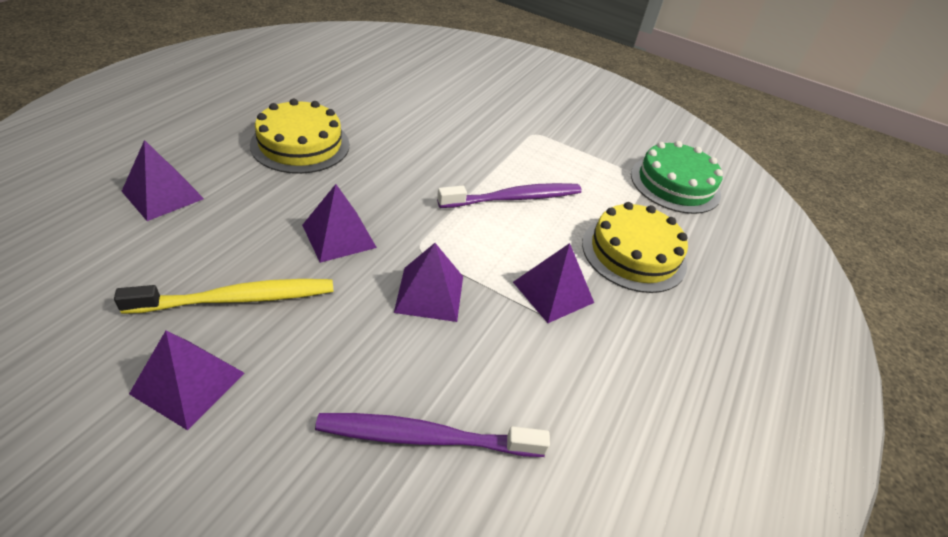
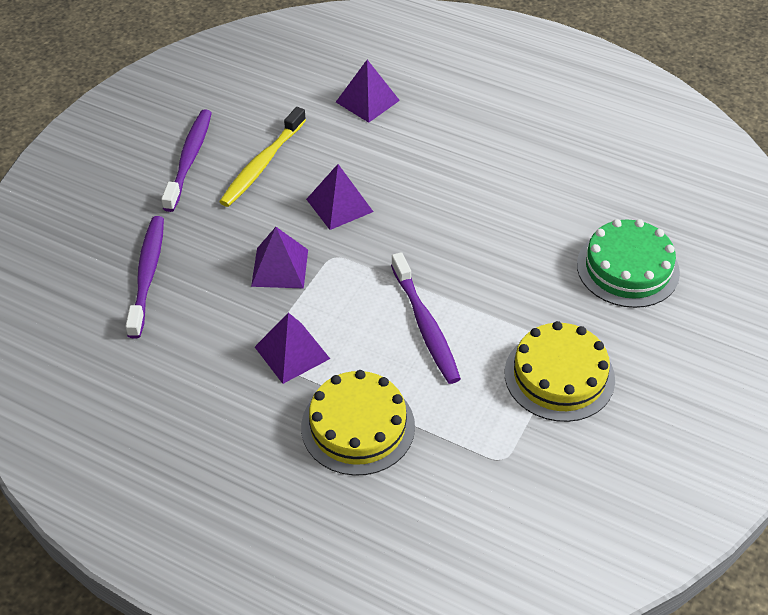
camera: 95 degrees right, 5 degrees up
(188, 383) = (189, 159): purple pyramid -> purple toothbrush
(238, 299) = (262, 164): yellow toothbrush -> yellow toothbrush turned 45 degrees clockwise
(300, 144) = (464, 160): yellow cake -> yellow cake (559, 376)
(675, 184) = (502, 493): green cake -> green cake (627, 268)

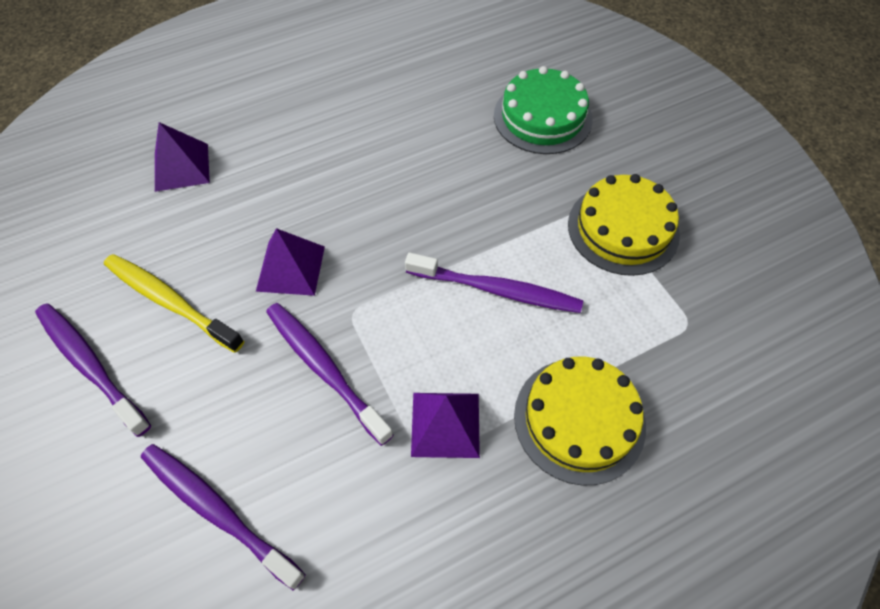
camera: 55 degrees left, 10 degrees up
(262, 164) = (170, 301): yellow toothbrush -> yellow toothbrush turned 150 degrees clockwise
(279, 268) = (324, 369): purple pyramid -> purple toothbrush

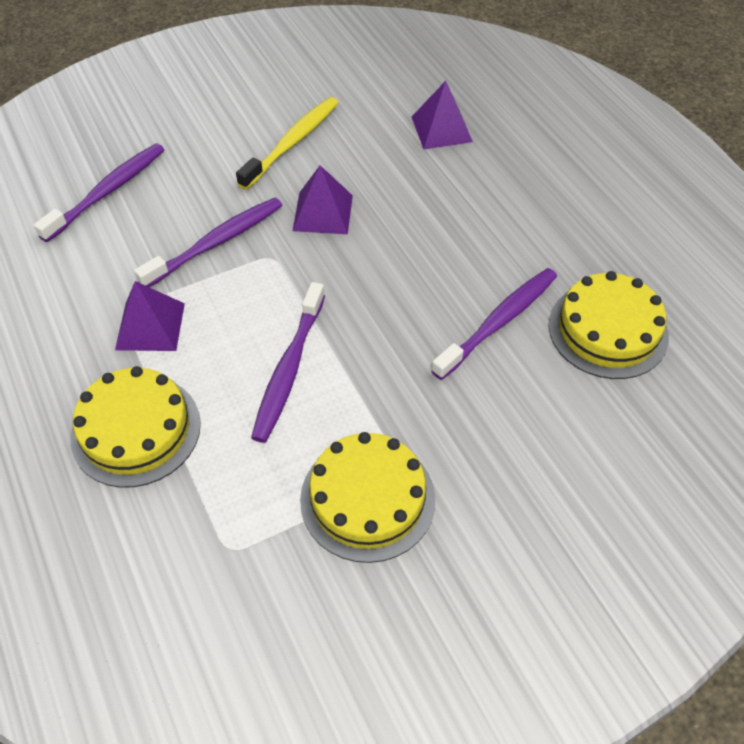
camera: 90 degrees right, 5 degrees down
(91, 365) = (238, 109): purple toothbrush -> purple toothbrush (499, 322)
(448, 75) = (608, 330): none -> yellow cake
(542, 117) = (548, 427): green cake -> none

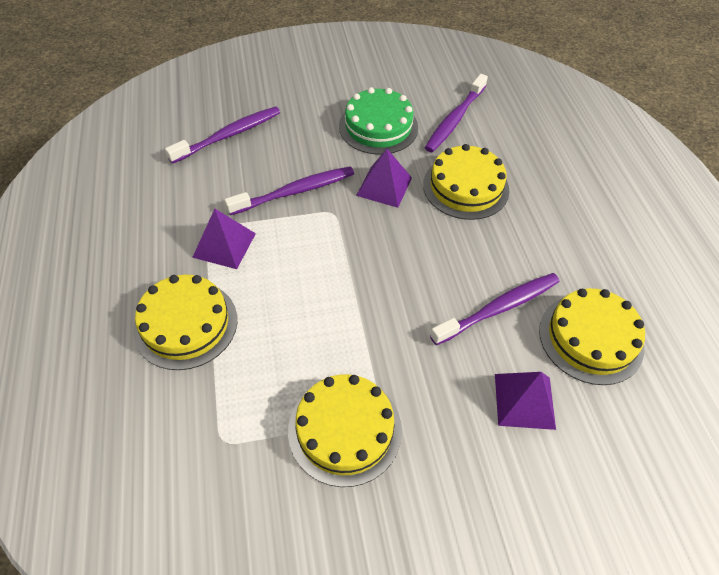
camera: 15 degrees right, 0 degrees up
(289, 369) = (317, 305): purple toothbrush -> purple toothbrush (454, 119)
(292, 143) = (378, 127): yellow toothbrush -> green cake
(419, 193) = (465, 187): none -> yellow cake
(441, 129) = (499, 140): purple pyramid -> purple pyramid (524, 401)

